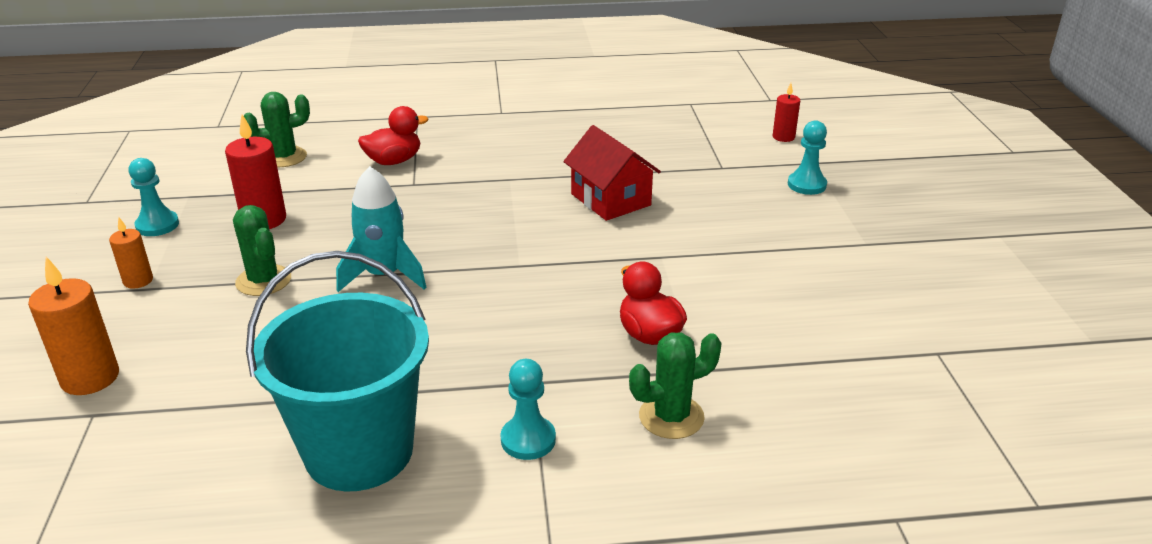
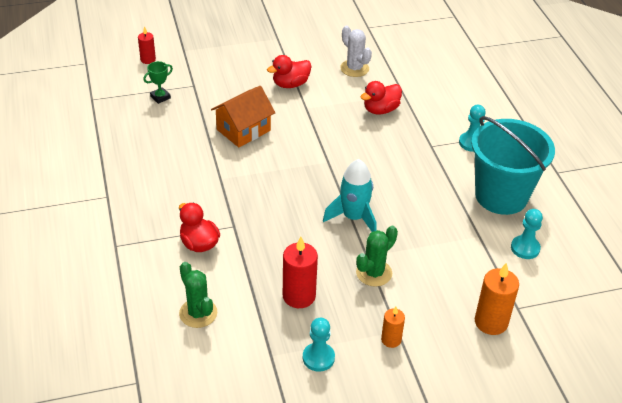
camera: 100 degrees left, 10 degrees up
(611, 199) = (243, 130): red house -> orange house
(671, 417) = (440, 101): green cactus -> none
(693, 144) = (160, 97): none -> green trophy
(727, 246) = (290, 84): none -> red duck
(781, 318) = (354, 68): none -> white cactus
(806, 185) = (214, 54): turquoise pawn -> turquoise pawn (525, 248)

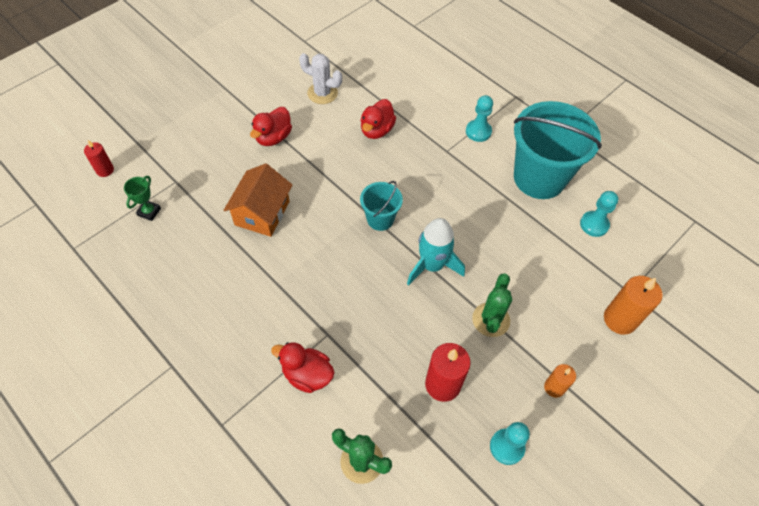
camera: 30 degrees left, 15 degrees up
(335, 170) = (380, 219): none -> turquoise bucket

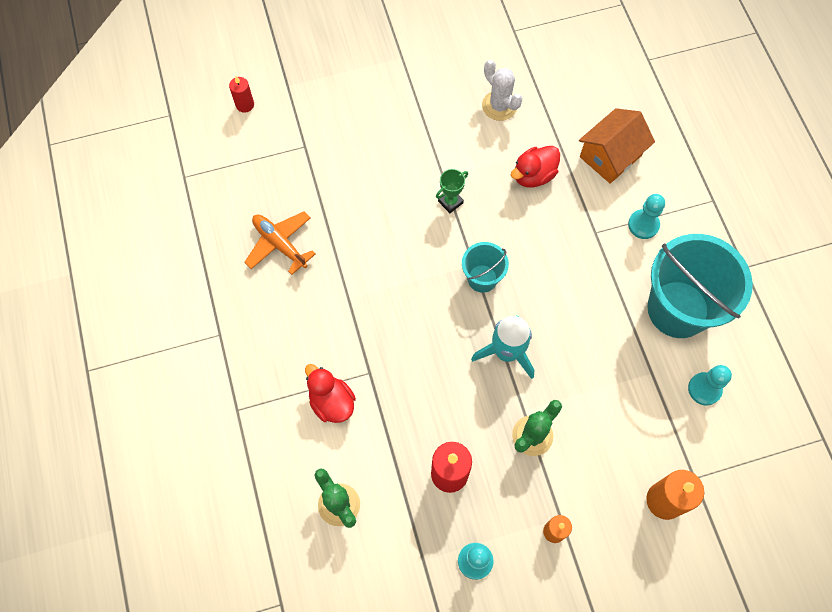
camera: 30 degrees right, 10 degrees up
(149, 212) = (266, 169): green trophy -> green trophy (450, 202)
(192, 265) = (280, 244): none -> orange plane
(262, 213) = (370, 218): orange house -> orange house (610, 156)
(273, 137) = (422, 138): red duck -> none

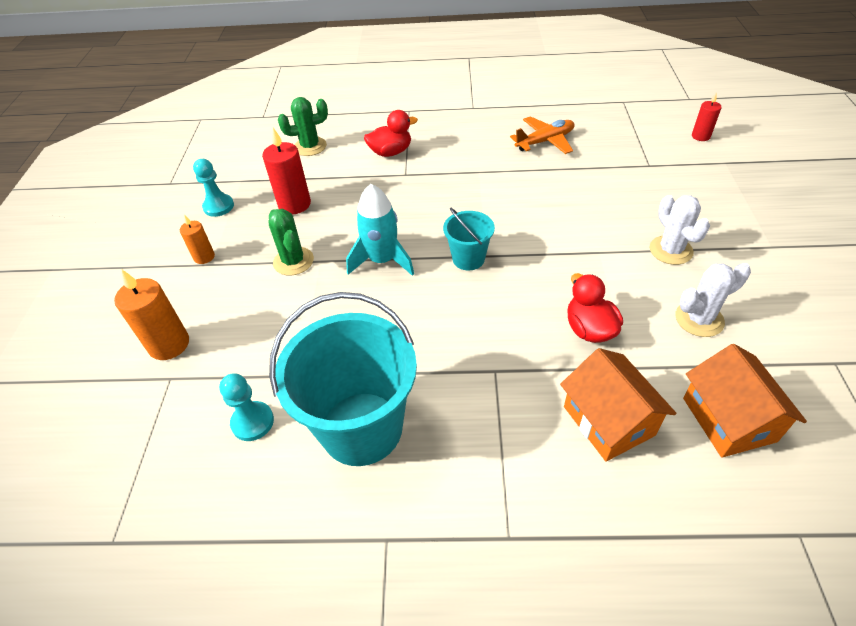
camera: 110 degrees right, 20 degrees down
(426, 125) = (671, 250): none -> white cactus
(450, 202) = (566, 252): green trophy -> none
(583, 90) = (728, 419): none -> orange house
(643, 225) = (491, 427): turquoise pawn -> none

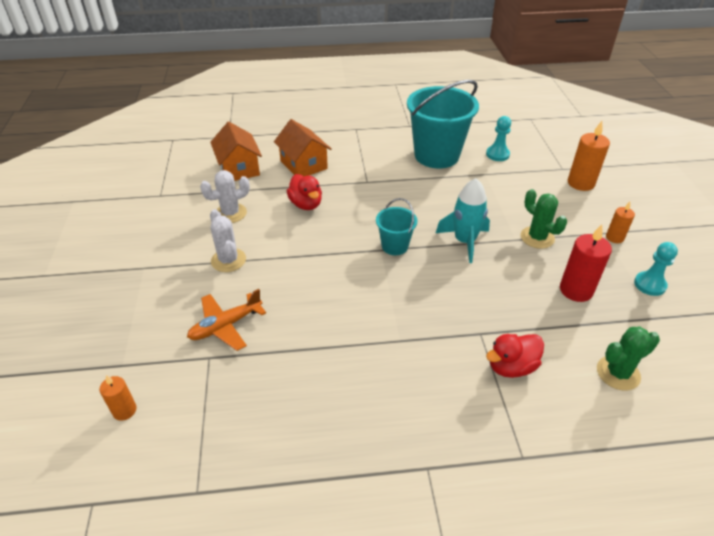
camera: 170 degrees right, 5 degrees down
(545, 141) = (323, 393): orange plane -> orange plane (226, 326)
(700, 136) = (124, 410): red candle -> orange candle

